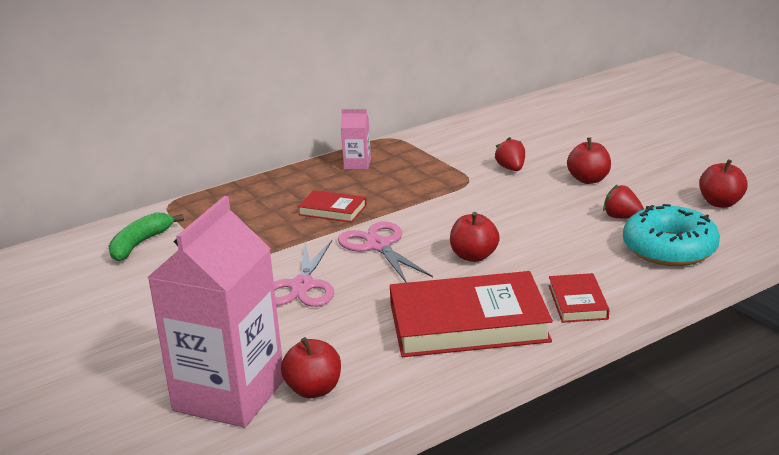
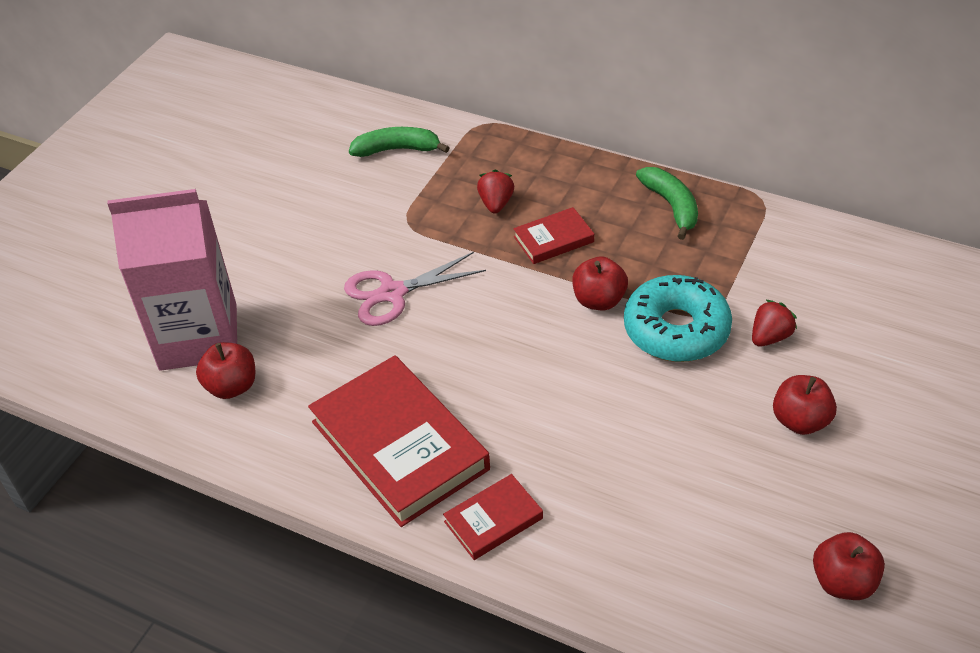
camera: 60 degrees right, 20 degrees up
(332, 210) = (553, 239): red book -> red book turned 75 degrees clockwise
(357, 164) = (671, 206): pink carton -> green banana
(378, 246) = (504, 309): pink scissors -> none
(474, 256) = (533, 393): red apple -> red apple (599, 300)
(622, 217) = (722, 490): red strawberry -> red strawberry (496, 204)
(669, 249) = (673, 565): turquoise donut -> turquoise donut (676, 330)

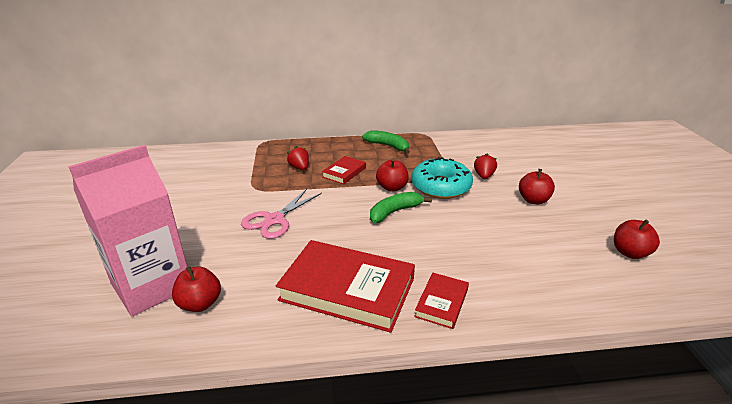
camera: 35 degrees left, 15 degrees down
(397, 149) = (222, 162): green banana -> green banana (395, 212)

